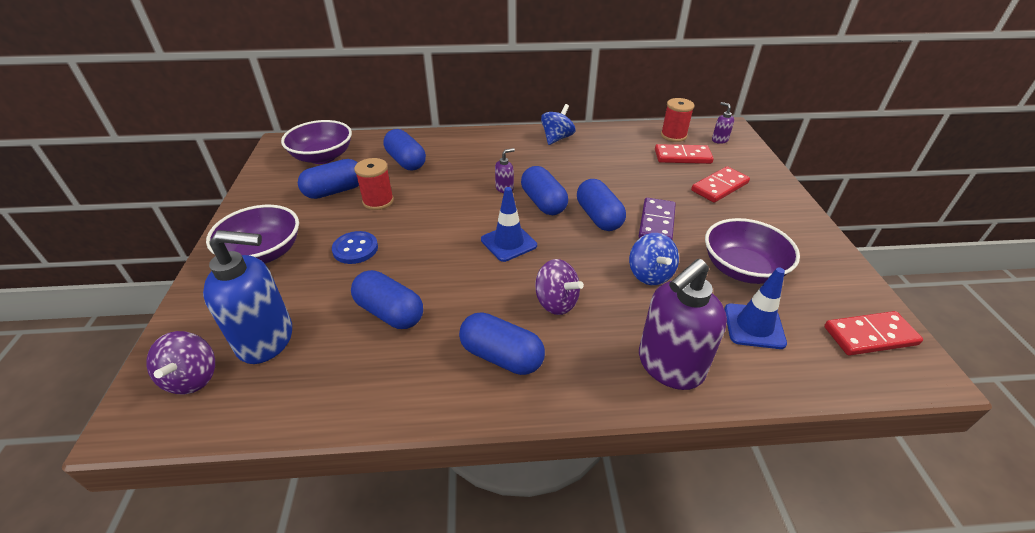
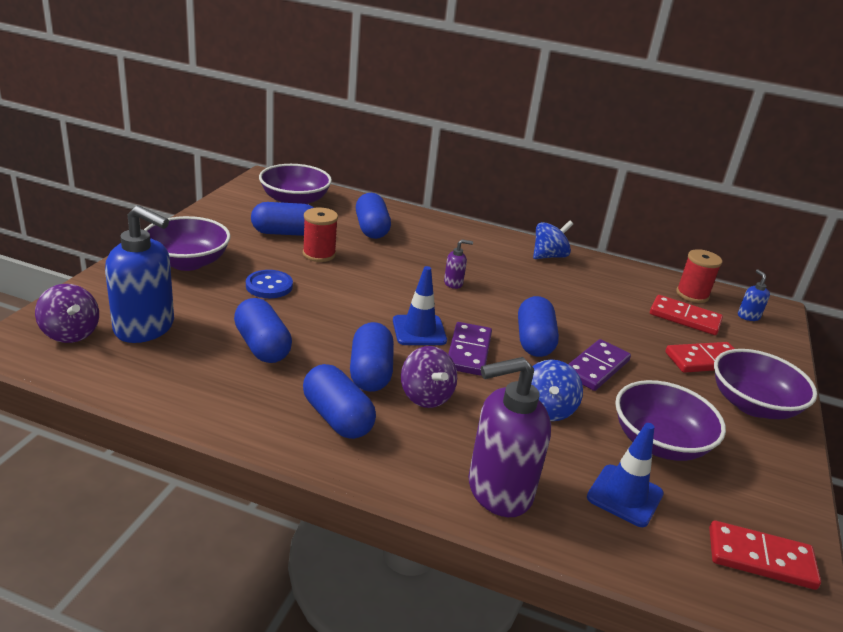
camera: 20 degrees right, 10 degrees down
(192, 378) = (70, 333): purple spinning top -> purple spinning top turned 60 degrees counterclockwise
(543, 203) = (484, 309): blue capsule -> blue capsule (370, 372)
(559, 246) = (469, 351): none -> purple domino
(719, 140) = (748, 316): purple soap dispenser -> blue soap dispenser
(774, 210) = (753, 405): none -> purple bowl

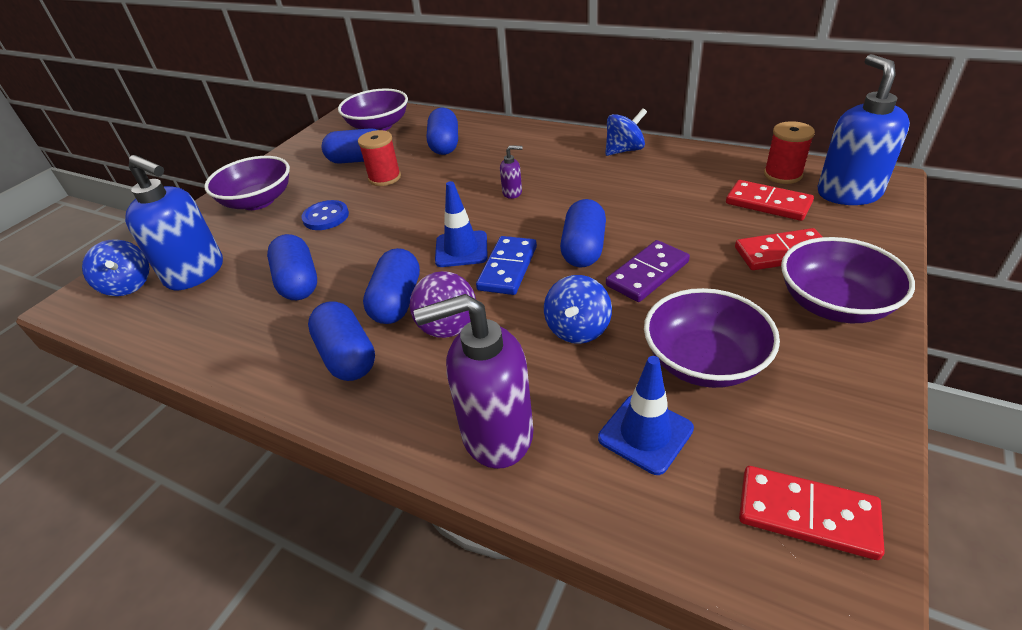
camera: 15 degrees right, 10 degrees up
(70, 333) = (128, 285): purple spinning top -> blue spinning top
(469, 351) = (508, 268): purple domino -> blue domino
(748, 316) = (848, 193): blue soap dispenser -> blue soap dispenser, size x2.30

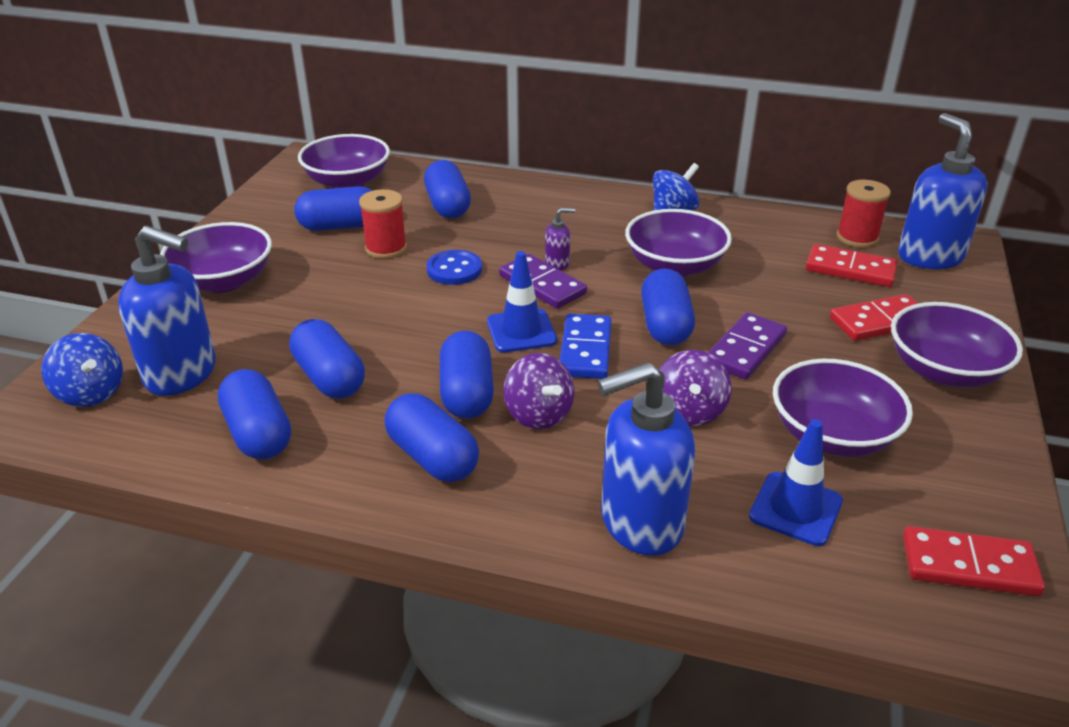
camera: 15 degrees left, 5 degrees down
(226, 326) = (258, 433): none -> blue capsule
(326, 217) = (328, 298): blue button -> blue button (454, 270)
(493, 210) = (542, 285): none -> purple domino
(496, 434) = (640, 523): purple soap dispenser -> blue soap dispenser
(577, 329) = (689, 411): blue spinning top -> purple spinning top
(609, 197) = (674, 266): none -> purple bowl

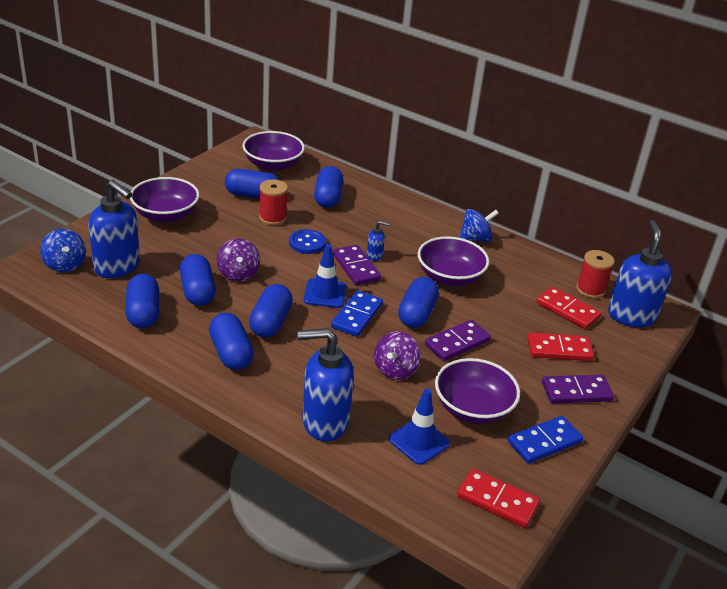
camera: 15 degrees right, 0 degrees up
(538, 415) = (304, 346): purple spinning top -> purple spinning top (238, 274)
(557, 263) = (374, 255): purple soap dispenser -> blue soap dispenser
(944, 371) = (576, 391): purple bowl -> purple domino
(960, 454) = (544, 442): none -> blue domino

